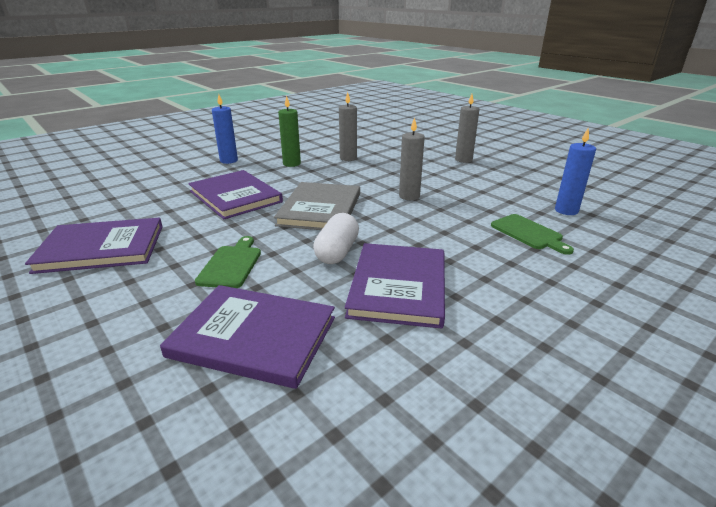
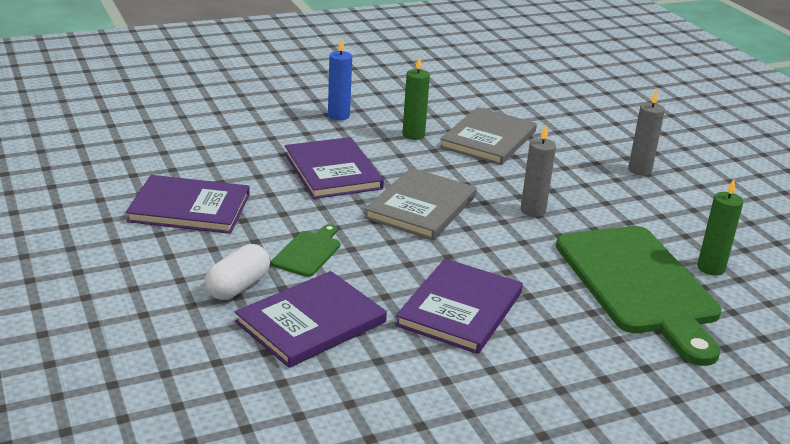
camera: 15 degrees right, 0 degrees up
(253, 336) = (311, 322): purple book -> purple book turned 75 degrees counterclockwise
(337, 252) = (417, 261): white capsule -> white capsule (238, 287)
(348, 158) = (488, 139): grey candle -> grey book
(528, 233) = (639, 285): green cutting board -> green cutting board, size x2.34
(566, 211) = (710, 268): blue candle -> green candle

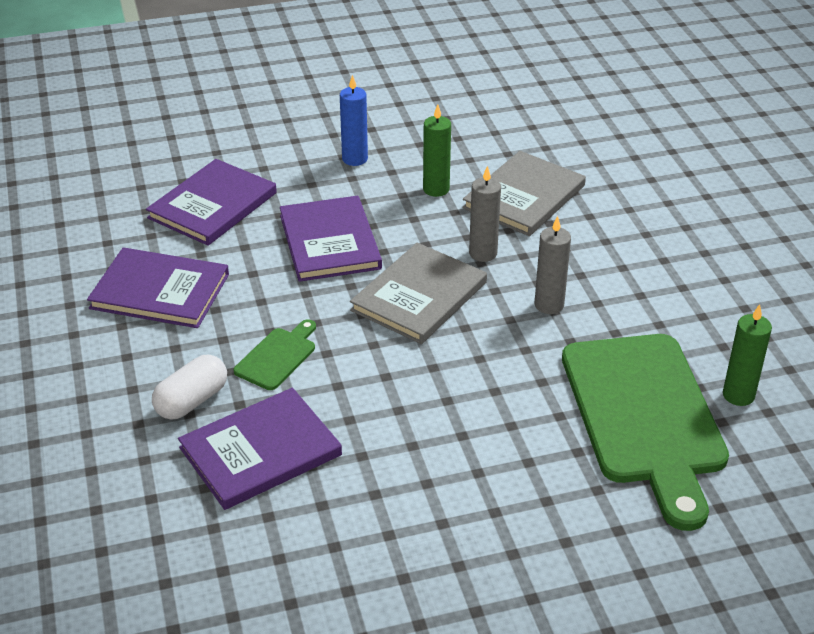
camera: 10 degrees right, 10 degrees up
(459, 309) = (428, 441): purple book -> purple book (212, 205)
(639, 170) = (696, 247): grey candle -> grey candle (483, 253)

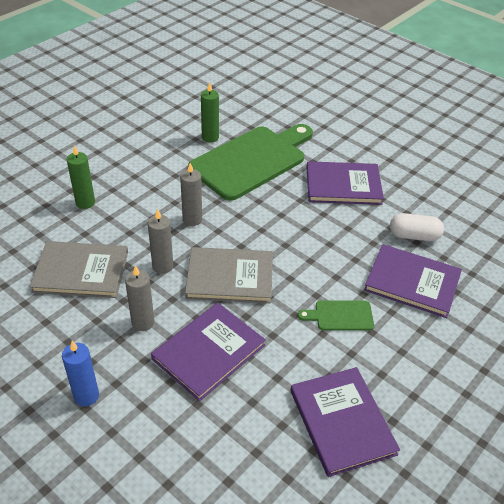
camera: 125 degrees left, 5 degrees up
(192, 401) = (412, 335): white capsule -> white capsule (414, 236)
(212, 205) = (218, 459): purple book -> purple book (343, 185)
(411, 214) = (143, 322): none -> grey candle
(436, 189) = (100, 323): green candle -> green candle (85, 202)

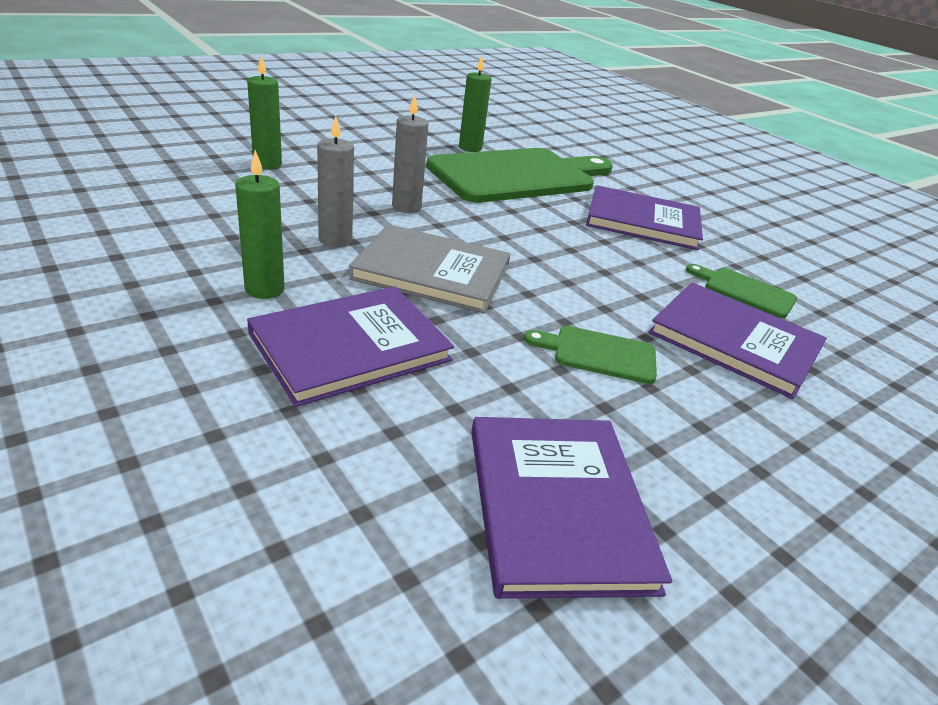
camera: 10 degrees right, 10 degrees down
(81, 272) = (211, 220): grey book -> none
(86, 396) = (104, 353): blue candle -> none
(143, 322) = (264, 289): grey candle -> green candle
(414, 236) = (745, 291): white capsule -> green cutting board

